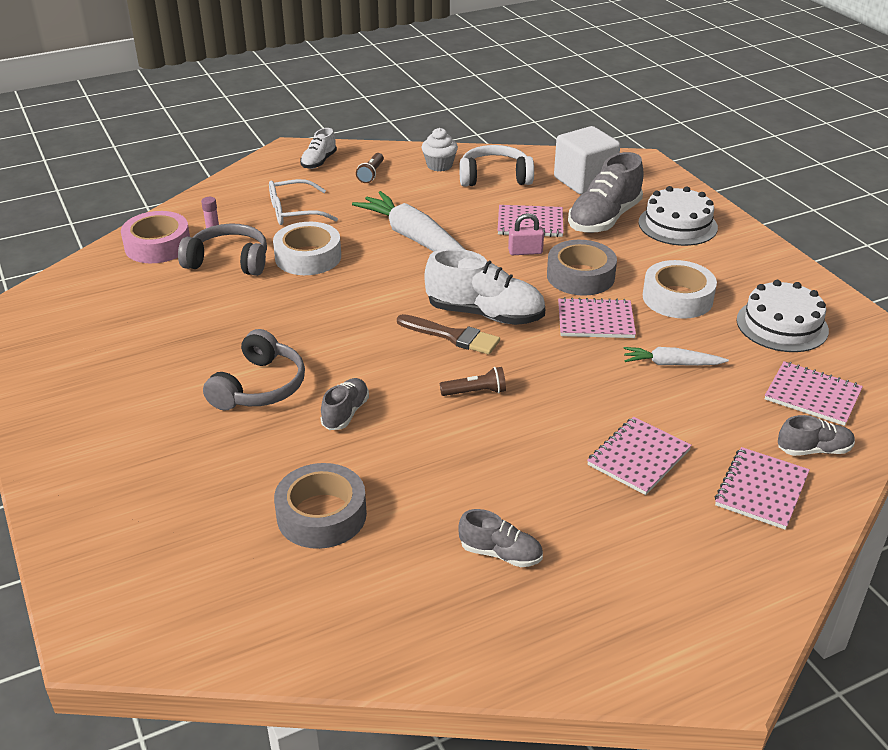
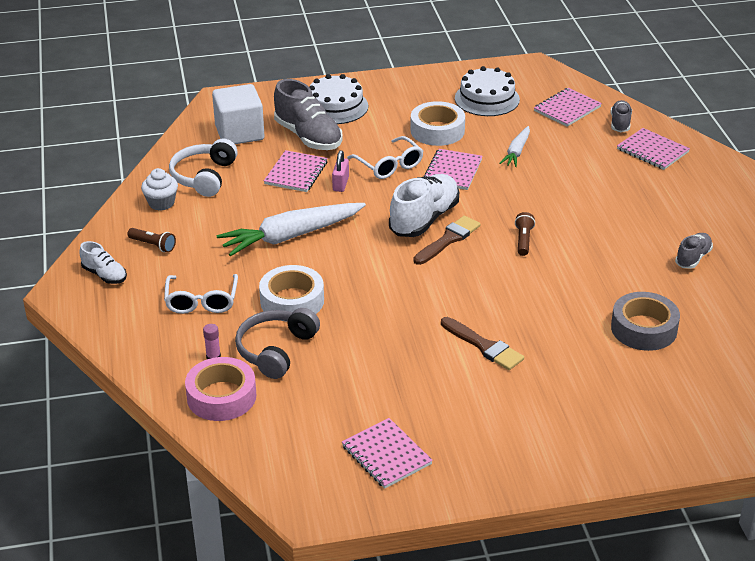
camera: 75 degrees left, 0 degrees up
(259, 387) = (484, 346): grey headphones -> brown brush
(345, 413) = (531, 305): grey shoe -> none
(580, 276) = (389, 165): grey tape -> white glasses
(638, 457) = (612, 187): pink notebook -> pink notebook (386, 455)

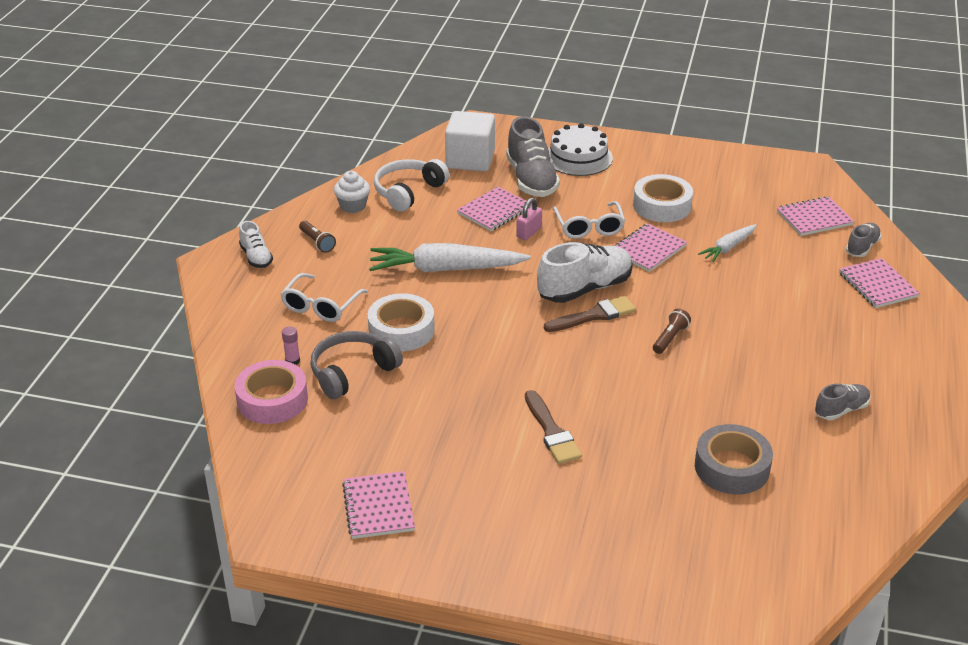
camera: 25 degrees right, 0 degrees up
(487, 99) = (736, 187): white cake -> none

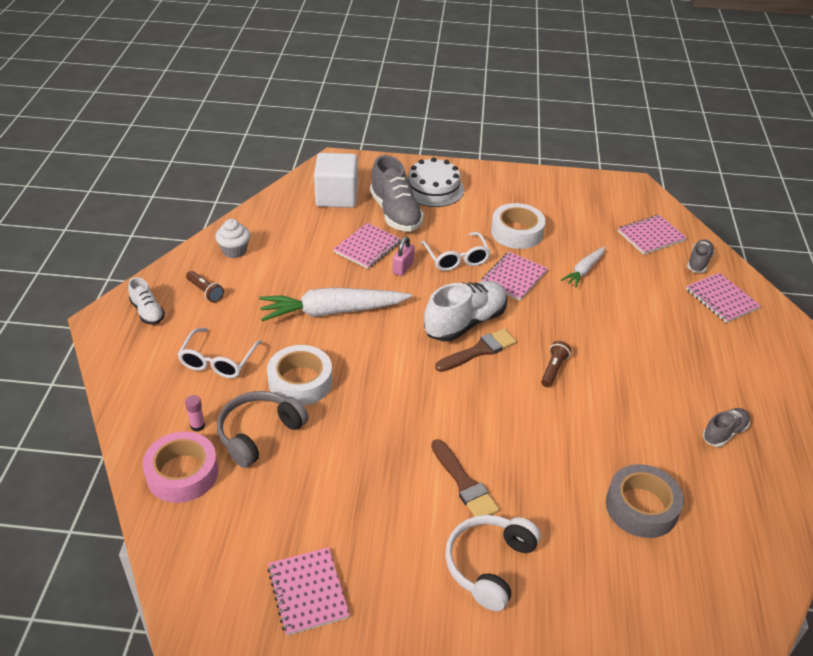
camera: 10 degrees left, 5 degrees up
(408, 192) = (284, 233): white headphones -> white headphones (489, 565)

